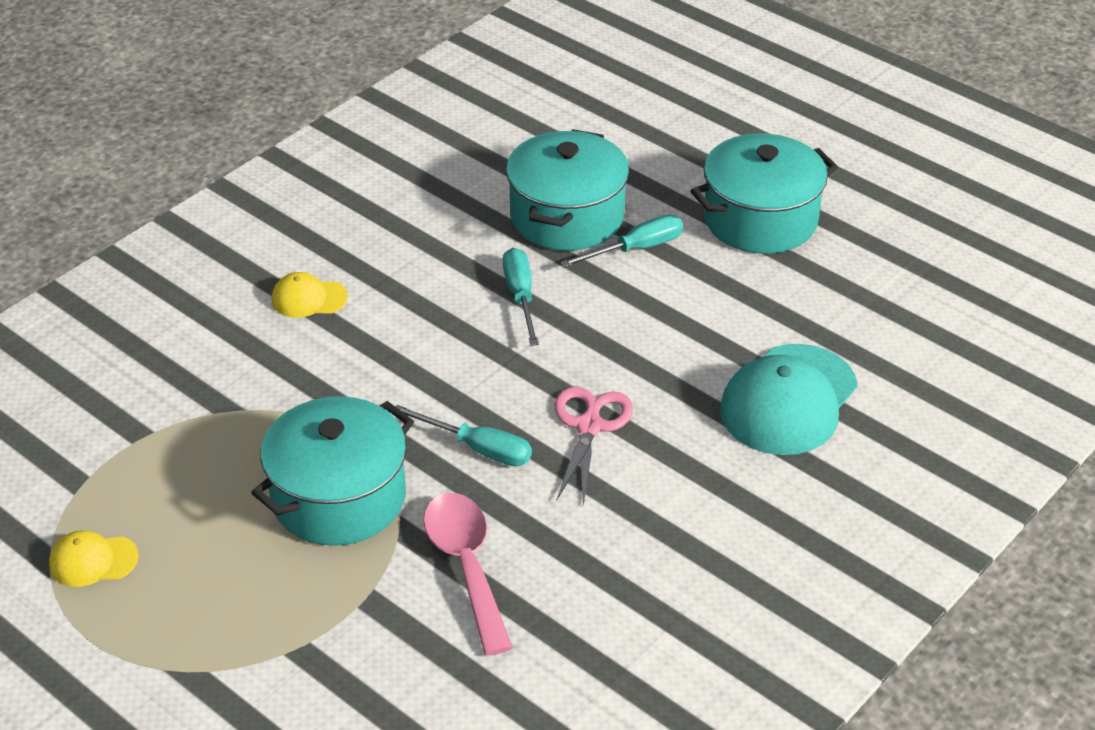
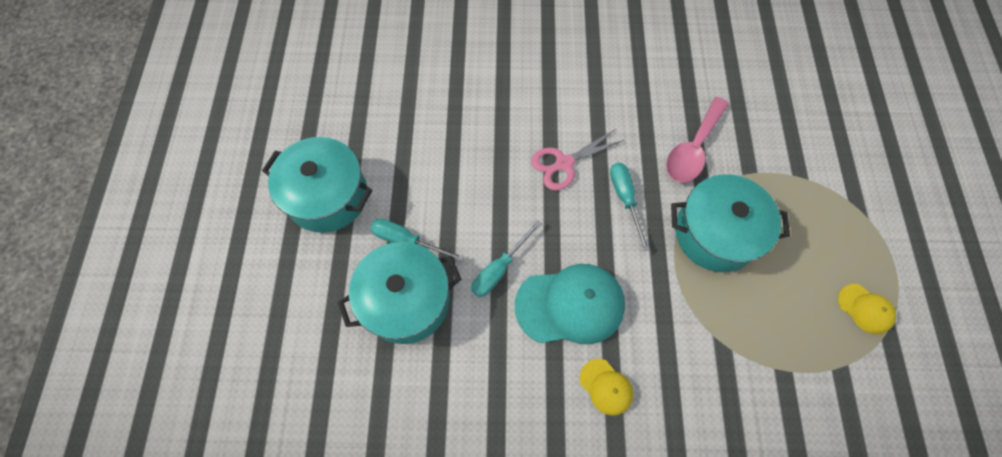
camera: 130 degrees left, 25 degrees up
(788, 400) = (469, 96): turquoise cap -> turquoise cap (570, 305)

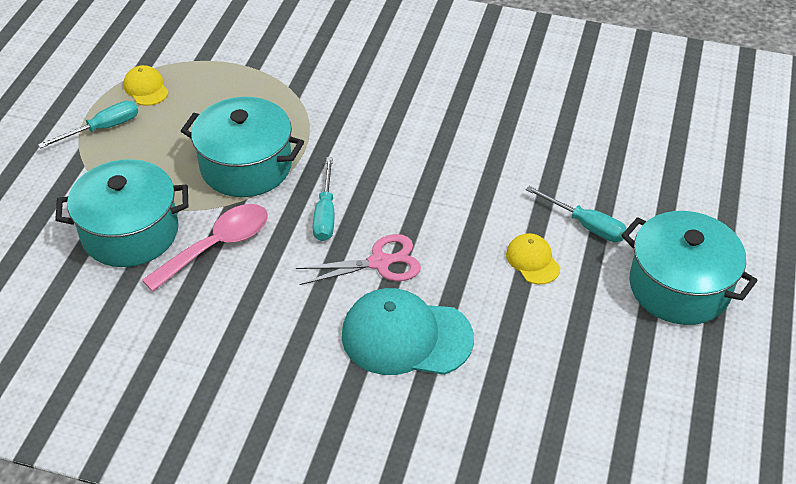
camera: 165 degrees left, 20 degrees down
(406, 301) = (592, 176): turquoise pot -> turquoise pot (130, 232)
(499, 269) = (488, 182): turquoise screwdriver -> turquoise screwdriver (102, 128)
(570, 305) = (425, 142): turquoise cap -> turquoise cap (406, 337)
(606, 387) = (415, 85): yellow cap -> yellow cap (532, 261)

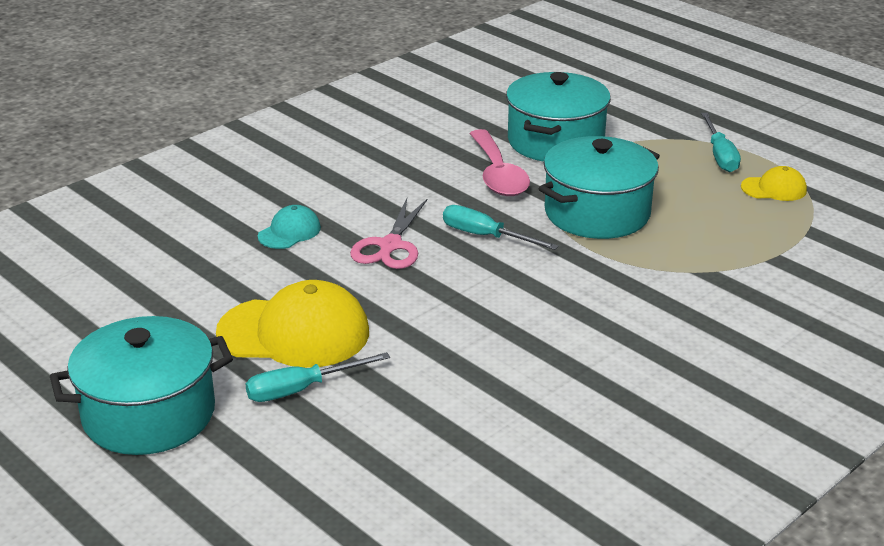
camera: 120 degrees right, 15 degrees down
(406, 337) = (289, 232): turquoise cap -> turquoise cap, size x0.50
(532, 261) = (294, 332): yellow cap -> yellow cap, size x1.99

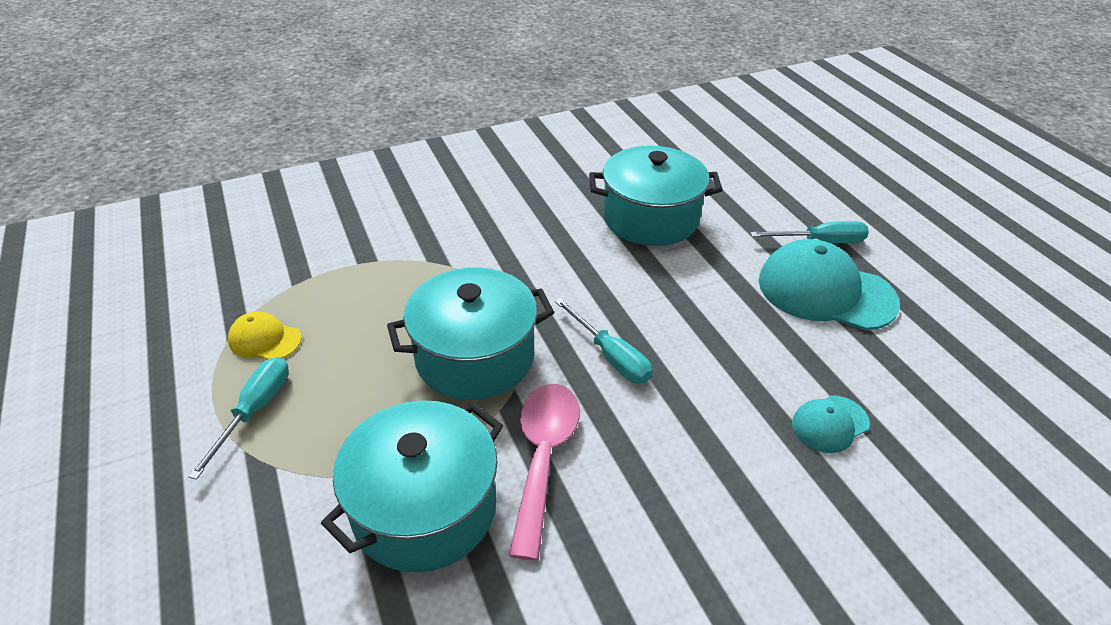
camera: 160 degrees left, 10 degrees up
(149, 414) = (940, 249): turquoise pot -> turquoise pot (650, 218)
(294, 332) = (826, 291): yellow cap -> turquoise cap
(390, 246) = (716, 370): pink scissors -> none

